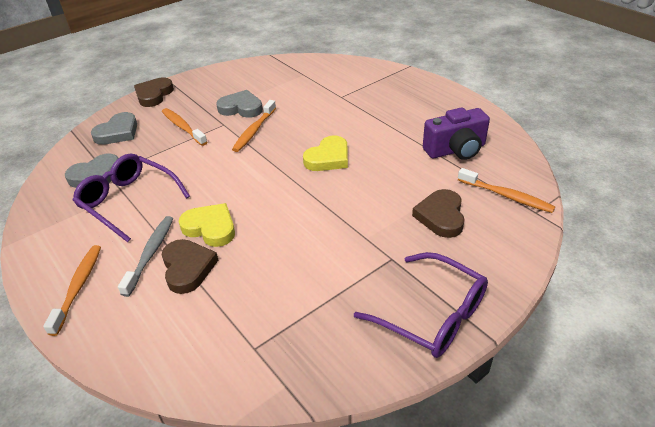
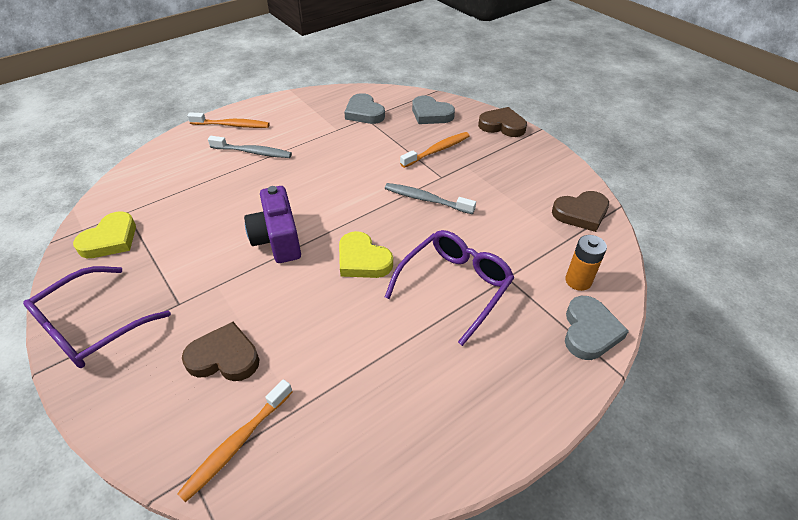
camera: 90 degrees right, 5 degrees up
(128, 201) = (324, 133): purple glasses -> purple glasses (455, 286)
(188, 268) = (228, 172): brown heart -> brown heart (581, 213)
(210, 228) = (272, 180): yellow heart -> yellow heart (110, 239)
(241, 108) = (475, 187): grey heart -> grey heart (589, 331)
(254, 131) = (426, 199): orange toothbrush -> grey toothbrush
(342, 73) = (578, 281): none -> orange battery
(456, 150) = (357, 399): purple camera -> purple camera (278, 239)

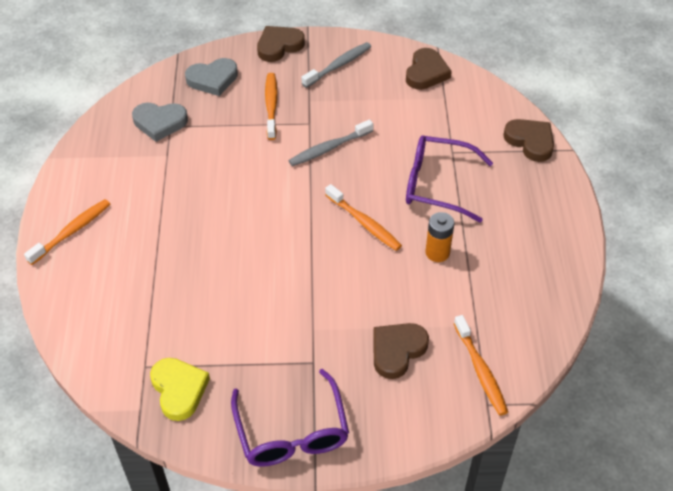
camera: 55 degrees left, 5 degrees up
(253, 152) = (141, 233): grey toothbrush -> grey toothbrush (338, 65)
(278, 239) = (291, 266): purple camera -> none
(362, 260) = (364, 223): yellow heart -> orange toothbrush
(455, 286) = (437, 184): purple glasses -> purple glasses turned 60 degrees counterclockwise
(578, 281) = (486, 118): orange battery -> orange battery (437, 252)
(589, 331) = (530, 141): grey heart -> brown heart

